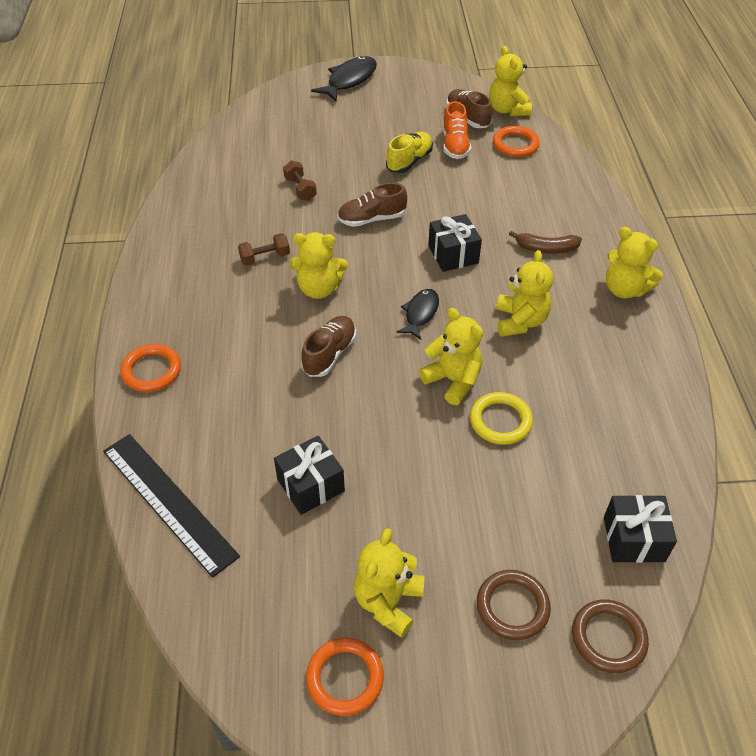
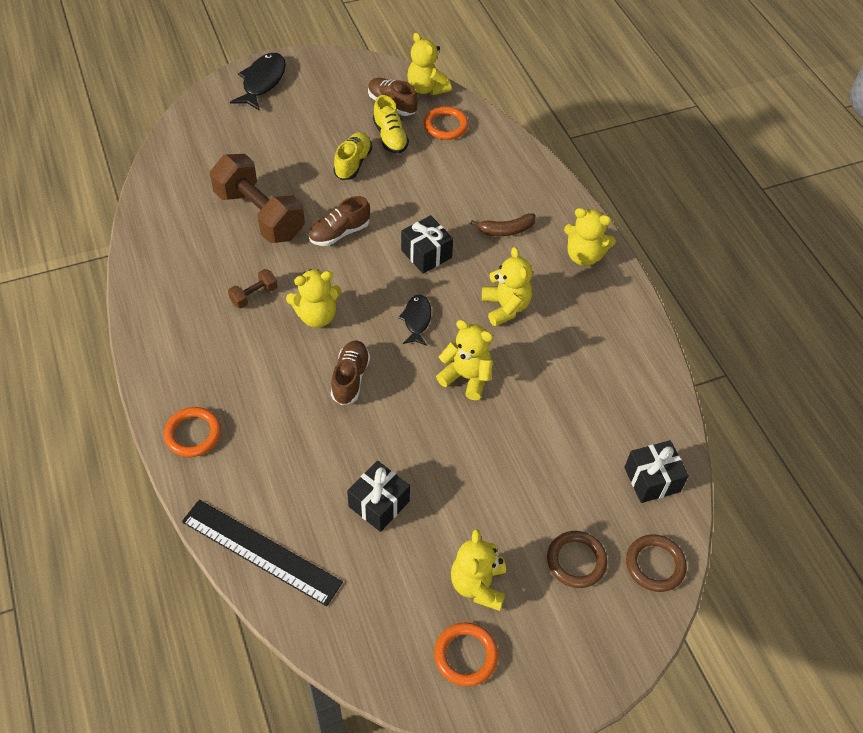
camera: 20 degrees left, 5 degrees up
(300, 189) = (259, 215): brown dumbbell -> brown dumbbell, size x2.31
(455, 145) = (390, 137): orange shoe -> yellow shoe
(500, 421) = (518, 405): yellow ring -> none

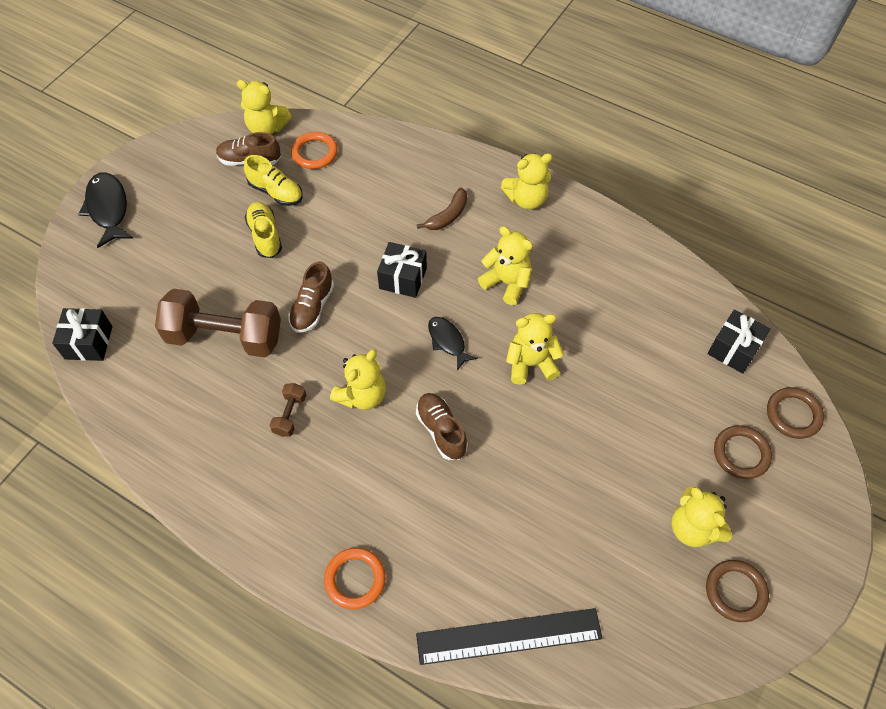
camera: 35 degrees left, 5 degrees up
(379, 504) = (562, 521): black gift -> black gift (88, 342)
(466, 655) = (735, 592): orange ring -> brown ring

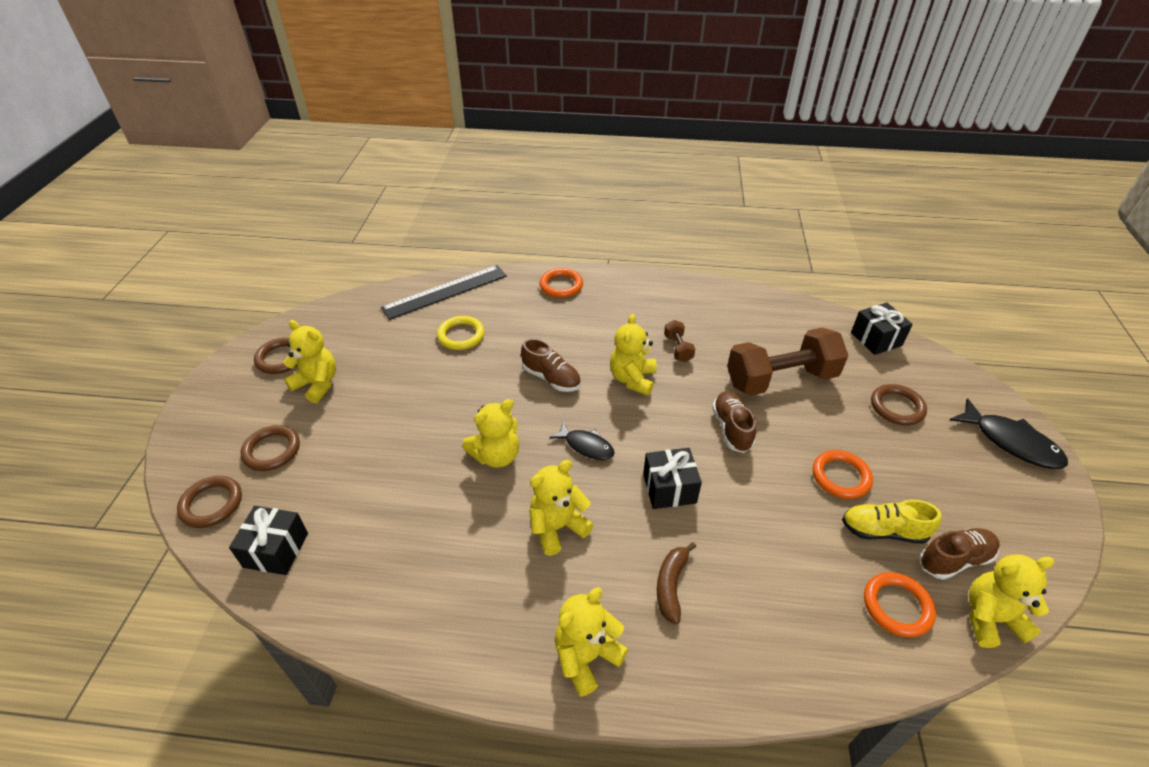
camera: 155 degrees right, 15 degrees down
(157, 270) = (897, 407): none -> brown ring
(265, 236) = (841, 477): yellow shoe -> orange ring
(507, 283) = (557, 527): yellow teddy bear -> yellow teddy bear turned 135 degrees clockwise
(514, 538) = (461, 335): none -> yellow ring

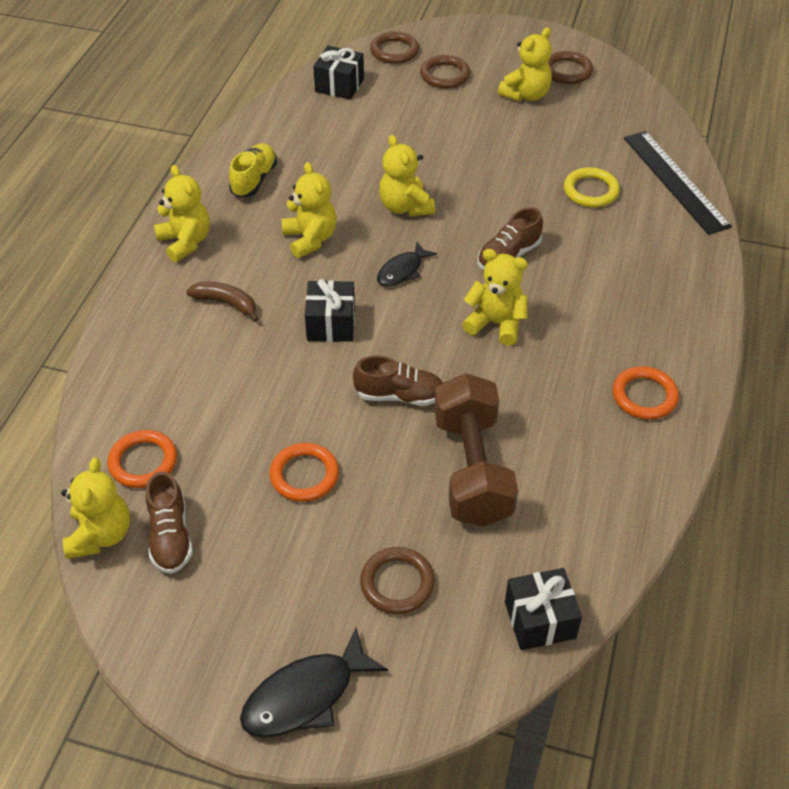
camera: 100 degrees right, 5 degrees up
(561, 285) = (686, 284): orange ring -> orange ring (644, 396)
(678, 348) = (546, 377): brown dumbbell -> none
(883, 531) = (225, 486): yellow shoe -> yellow shoe (254, 180)

